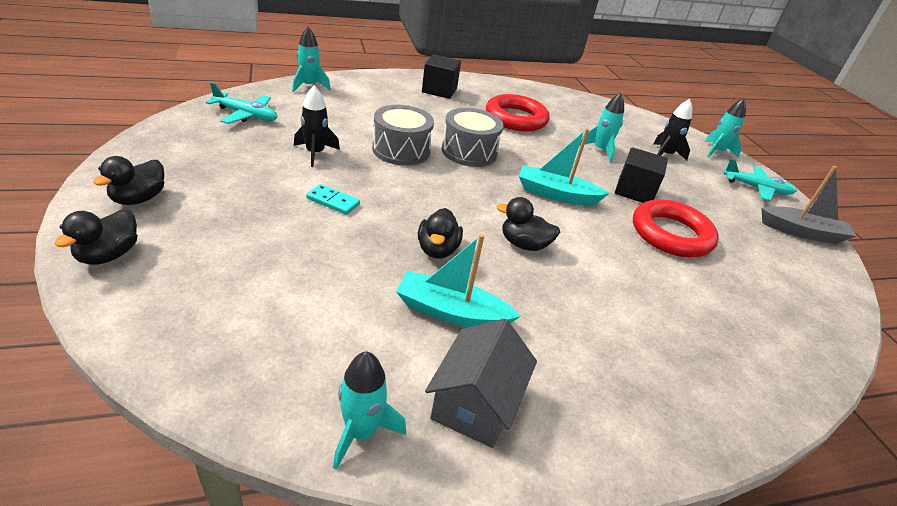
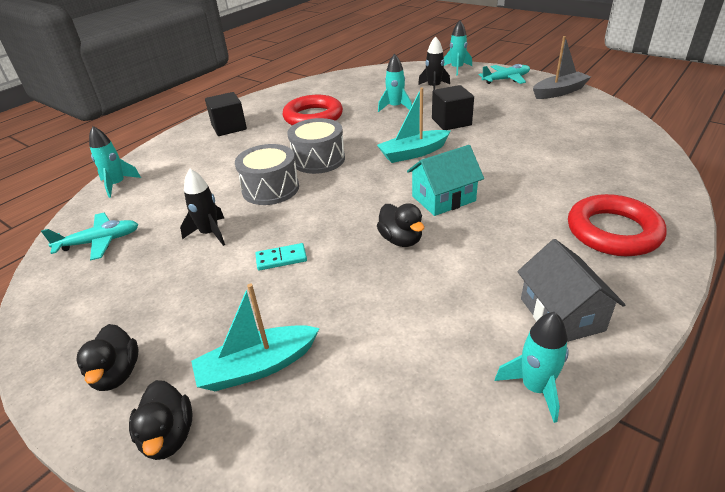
camera: 30 degrees left, 0 degrees up
(451, 312) = (469, 273): turquoise boat -> turquoise boat (257, 367)
(524, 244) = (443, 198): black duck -> turquoise house
(671, 234) = (506, 136): red ring -> red ring (613, 231)

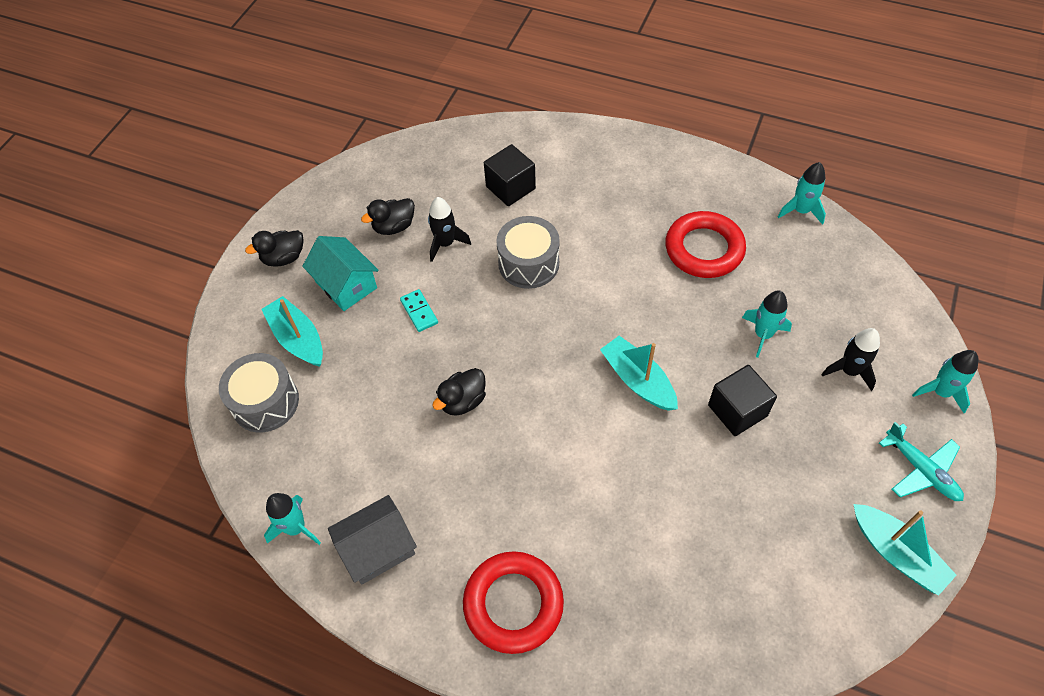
camera: 75 degrees right, 20 degrees up
(99, 242) = (420, 170): turquoise plane -> none
(117, 184) = (508, 135): turquoise rocket -> turquoise rocket (801, 211)
(168, 436) = (239, 311): black duck -> black duck (394, 227)
(229, 127) = (650, 174): black cube -> black cube (510, 188)
(318, 159) = (598, 287): grey drum -> grey drum (265, 402)
(443, 198) = (544, 428): turquoise house -> turquoise house (346, 285)
(559, 92) = (896, 553): grey boat -> turquoise boat

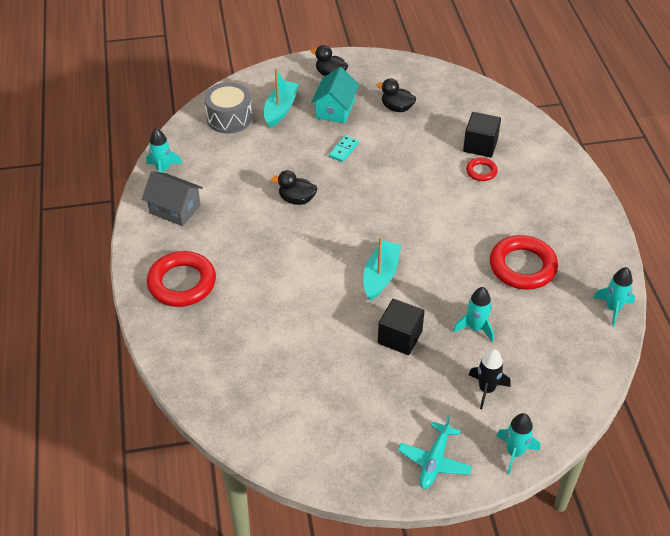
camera: 55 degrees right, 10 degrees down
(445, 243) = (405, 137): black rocket -> none
(528, 263) = (426, 182): grey drum -> none
(548, 208) = (481, 171): none -> red ring
(896, 553) = (354, 467): turquoise boat -> none

